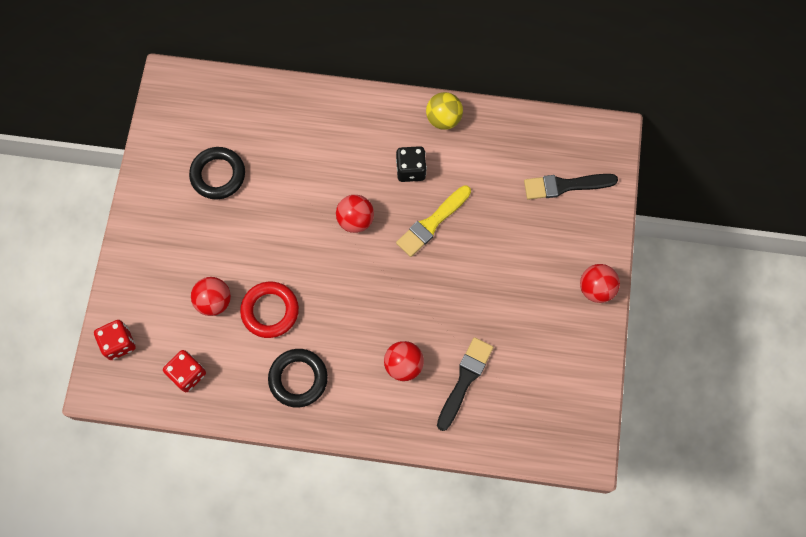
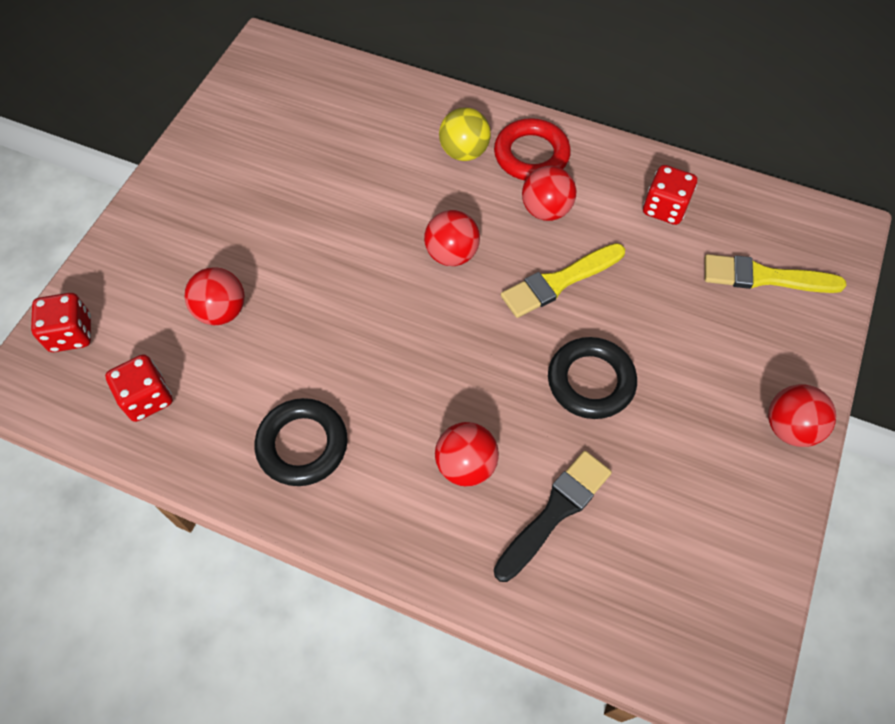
camera: 15 degrees right, 10 degrees down
(218, 175) = (285, 161): black ring -> black ring (590, 381)
(270, 311) = (294, 342): red ring -> red ring (531, 155)
(411, 170) = (546, 210): black dice -> red ball
(443, 119) = (606, 160): yellow ball -> yellow ball (464, 152)
(490, 148) = (664, 208): none -> red dice
(565, 186) = (764, 277): black brush -> yellow brush

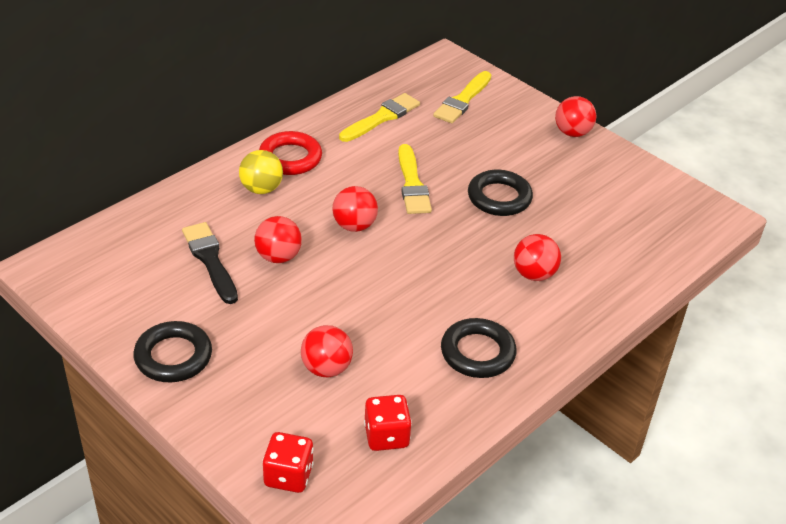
camera: 70 degrees left, 20 degrees down
(190, 185) = (173, 356): none -> black ring
(546, 210) = (346, 168): red ball -> red ball (278, 257)
(555, 511) = (586, 245): black brush -> black brush (210, 260)
(664, 208) = (381, 117): red dice -> yellow brush

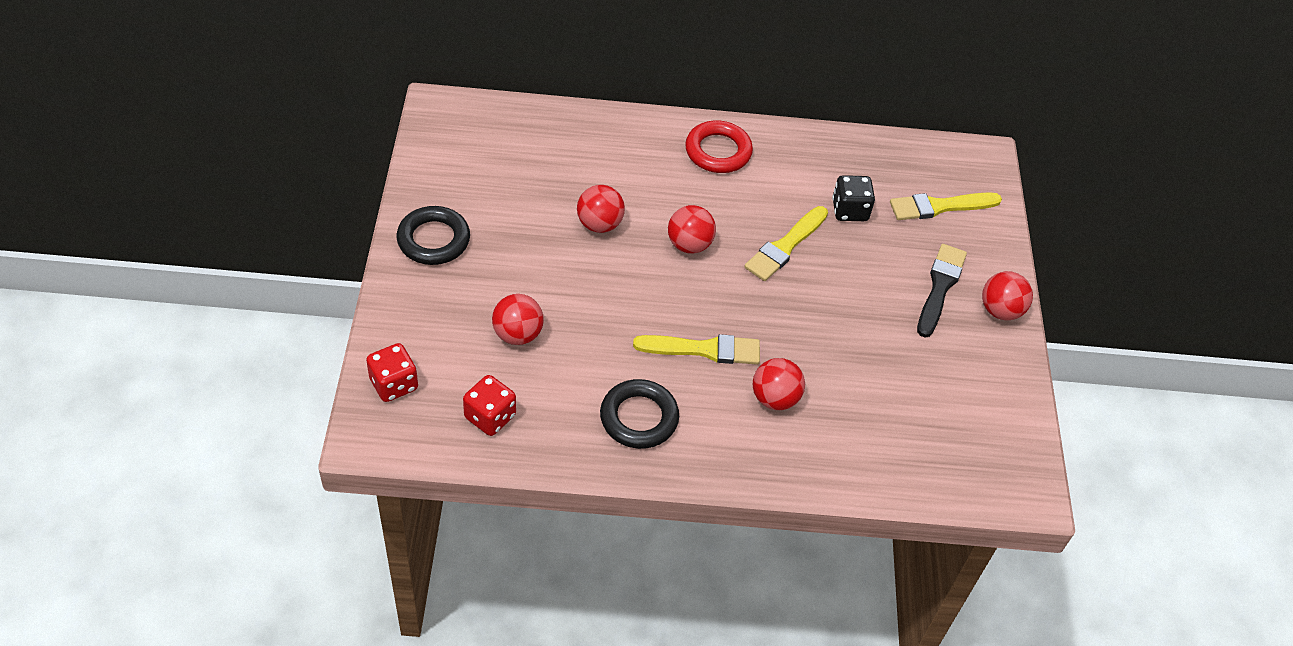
camera: 45 degrees right, 10 degrees up
(210, 260) = (549, 189): black brush -> black brush (940, 287)
(261, 189) = (661, 161): yellow ball -> none
(381, 117) = (843, 171): yellow brush -> yellow brush (704, 349)
(418, 137) = (849, 210): none -> black dice
(499, 198) = (842, 314): black ring -> none

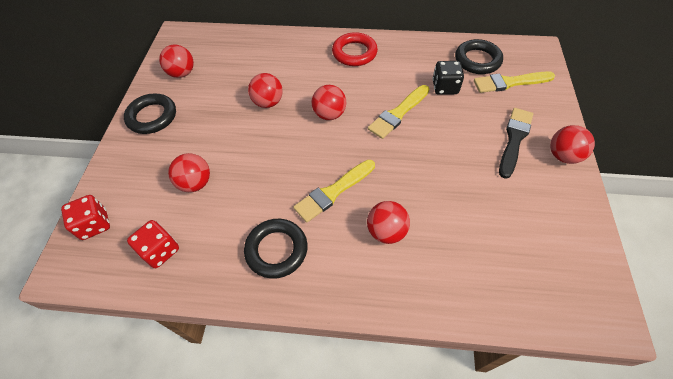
camera: 10 degrees right, 5 degrees up
(462, 174) = (182, 73): none -> red ball
(704, 349) = (333, 192): yellow brush -> yellow brush turned 135 degrees clockwise
(896, 171) = (477, 60): none -> black ring

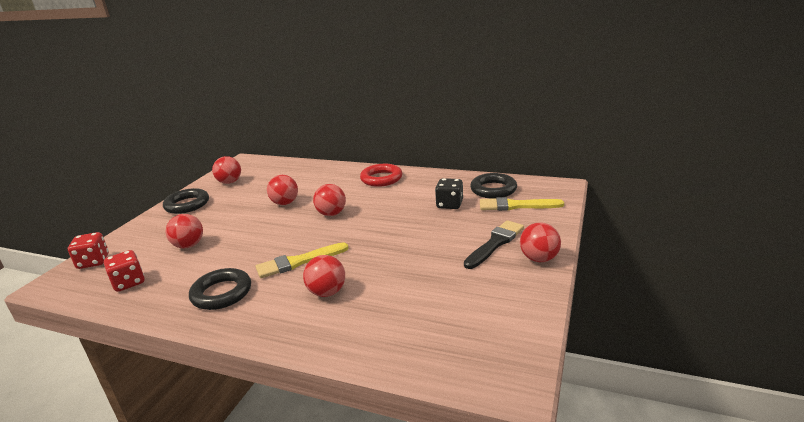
camera: 15 degrees right, 30 degrees down
(398, 113) = (394, 218): yellow brush -> none

